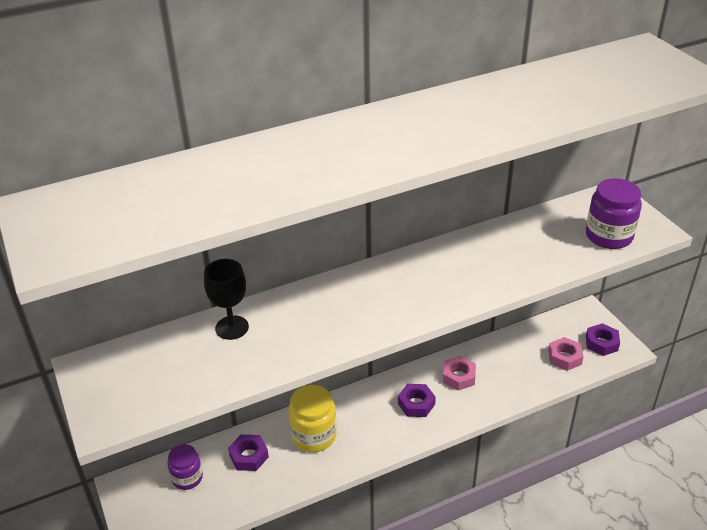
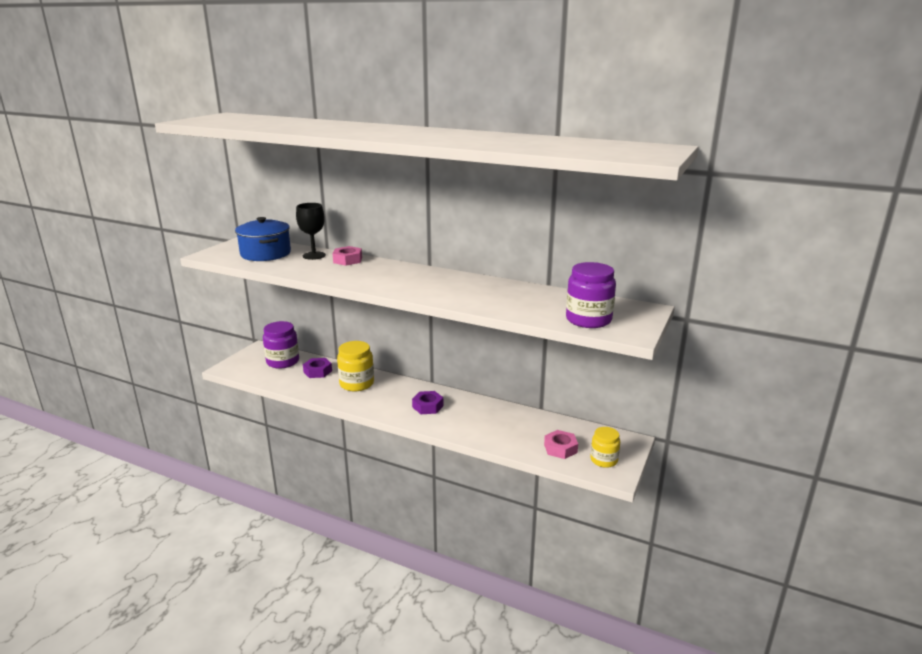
camera: 50 degrees right, 15 degrees down
(170, 366) = (265, 254): none -> blue pot
(187, 478) = (283, 362): purple jar -> purple jar, size x1.53
(459, 377) = (475, 412): pink nut -> pink nut (347, 260)
(601, 343) = (604, 460): purple nut -> yellow jar

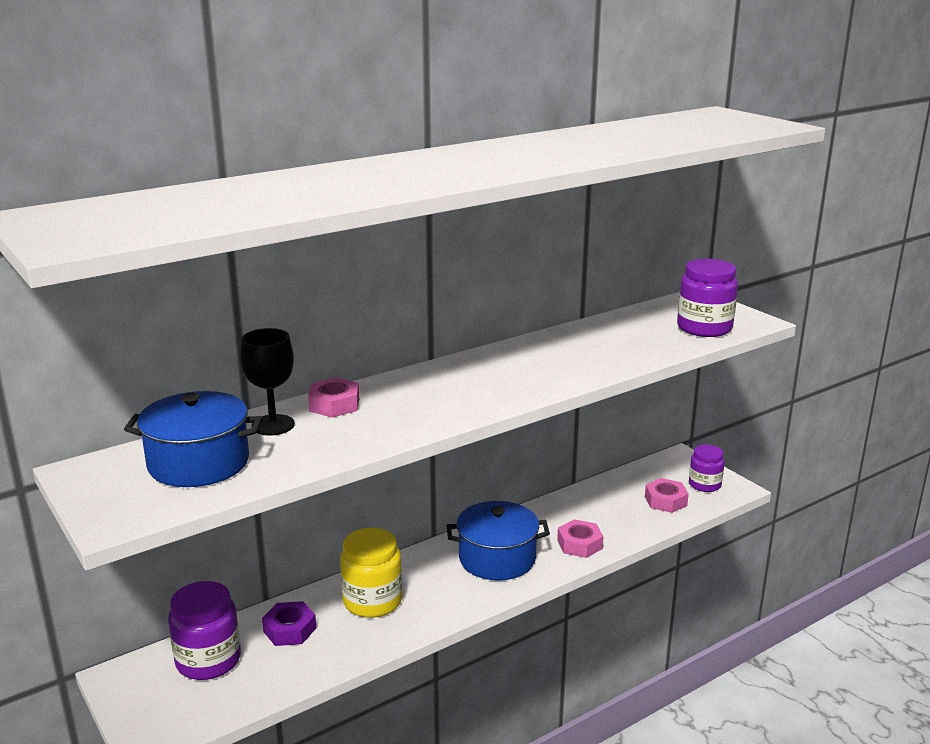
camera: 60 degrees left, 0 degrees up
(428, 406) = (497, 558): purple nut -> blue pot
(470, 429) = (579, 544): none -> pink nut
(604, 460) = (704, 484): yellow jar -> purple jar

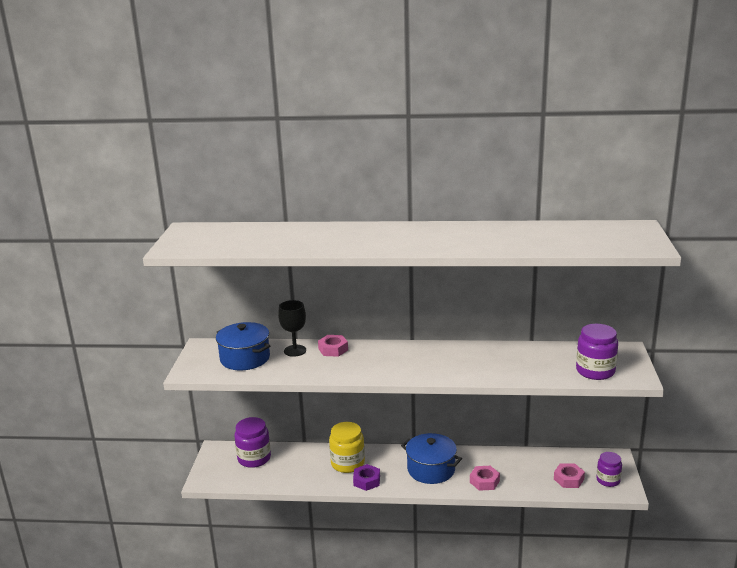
camera: 40 degrees right, 0 degrees up
(289, 629) = (299, 460): purple nut -> purple nut (366, 481)

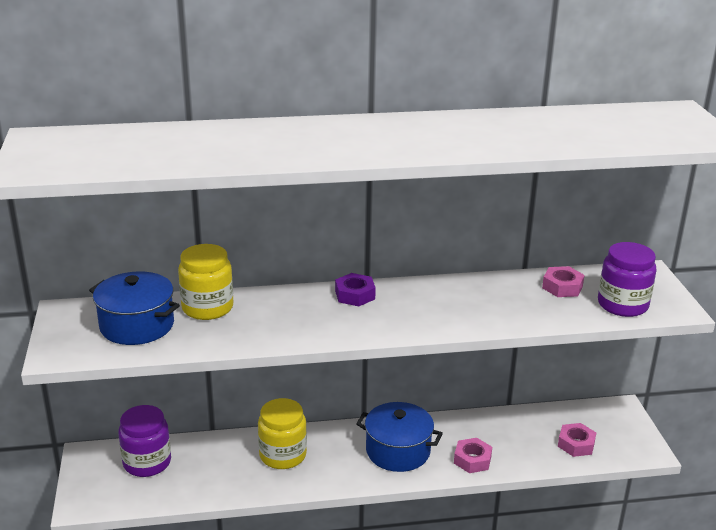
camera: 15 degrees left, 5 degrees up
(295, 350) = (207, 308): black goblet -> yellow jar
(333, 349) = (262, 301): pink nut -> pink nut (562, 287)
(366, 481) = (316, 477): purple nut -> purple nut (355, 295)
(608, 480) = (623, 440): purple jar -> none

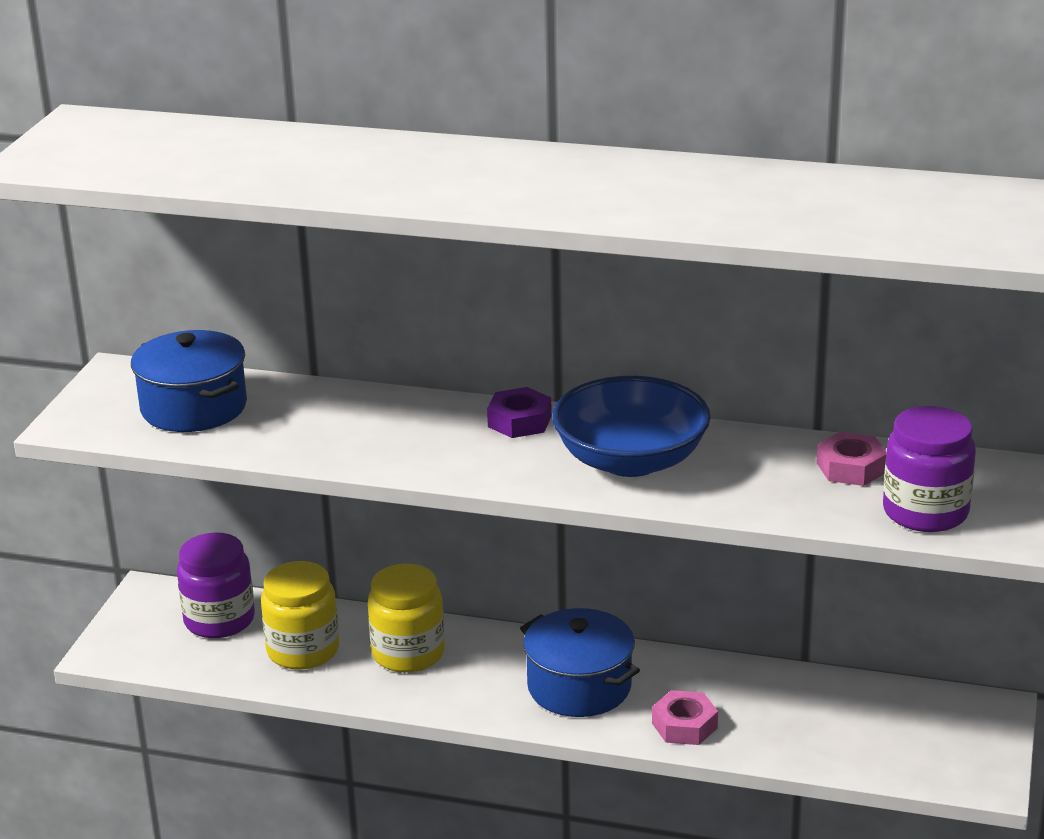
camera: 25 degrees right, 0 degrees up
(207, 308) = (302, 401): yellow jar -> yellow jar (303, 650)
(439, 306) = (631, 460): none -> blue bowl
(576, 444) = (870, 743): pink nut -> none

